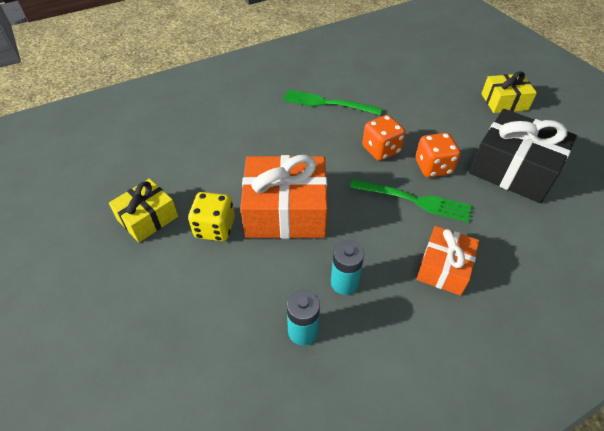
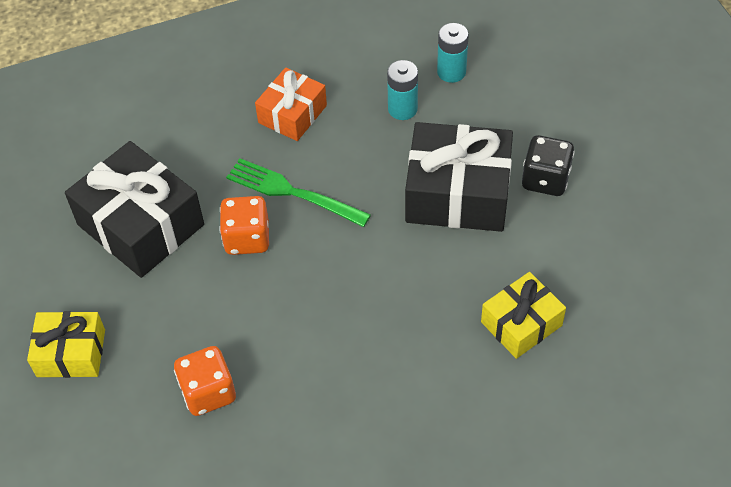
camera: 170 degrees left, 5 degrees up
(147, 218) = (631, 200): yellow gift -> yellow gift (521, 324)
(215, 228) = (545, 179): yellow dice -> black dice
(286, 211) = (457, 193): orange gift -> black gift
(328, 103) = (368, 381): green fork -> none
(381, 150) = (309, 275): orange dice -> orange dice (208, 392)

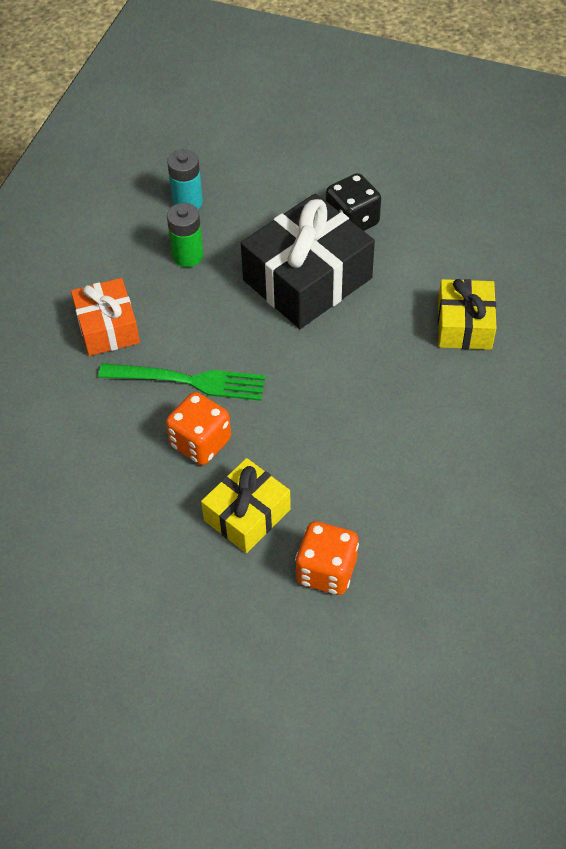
camera: 50 degrees left, 0 degrees up
(71, 353) = (181, 651): yellow gift -> yellow gift (247, 514)
(141, 224) = (100, 510): black gift -> none
(293, 192) = (188, 381): green fork -> green fork turned 150 degrees counterclockwise
(402, 109) = (188, 256): turquoise battery -> green battery

